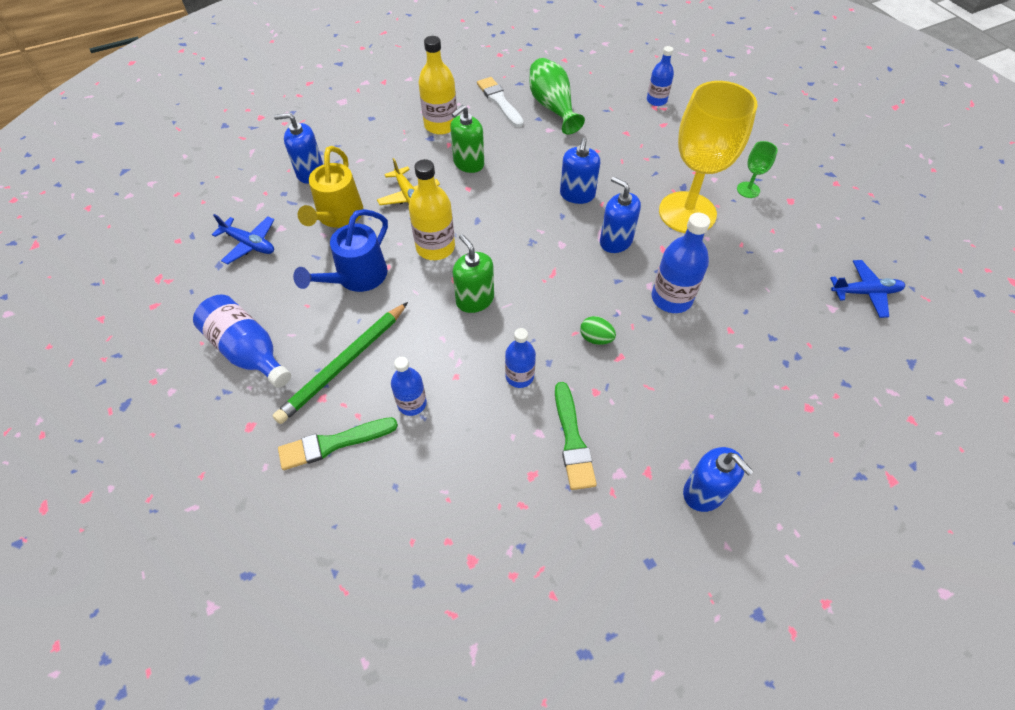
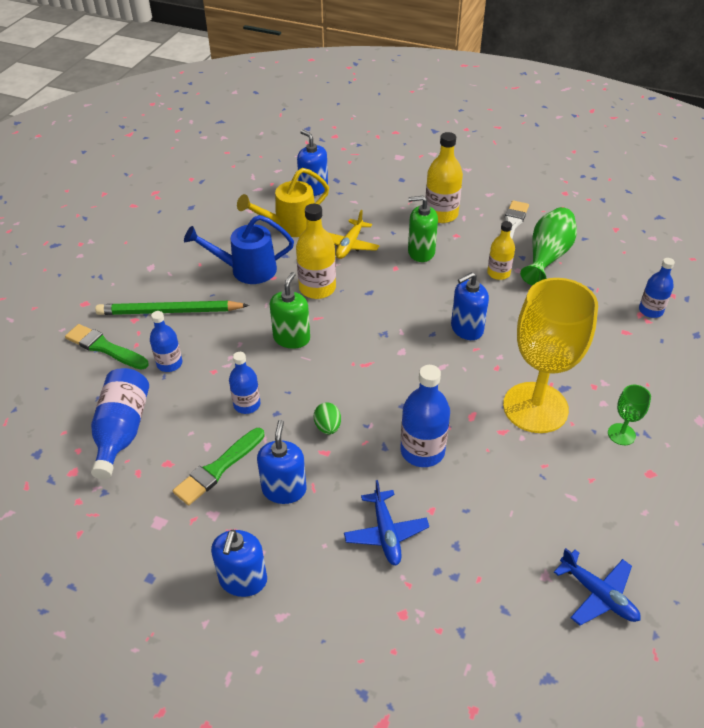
camera: 50 degrees right, 10 degrees down
(248, 351) = (138, 264): blue bottle -> blue bottle (122, 431)
(249, 244) = (221, 207): blue plane -> blue plane (386, 533)
(540, 141) = (498, 273): none -> yellow bottle
(615, 241) = (444, 381): blue soap dispenser -> blue soap dispenser (284, 489)

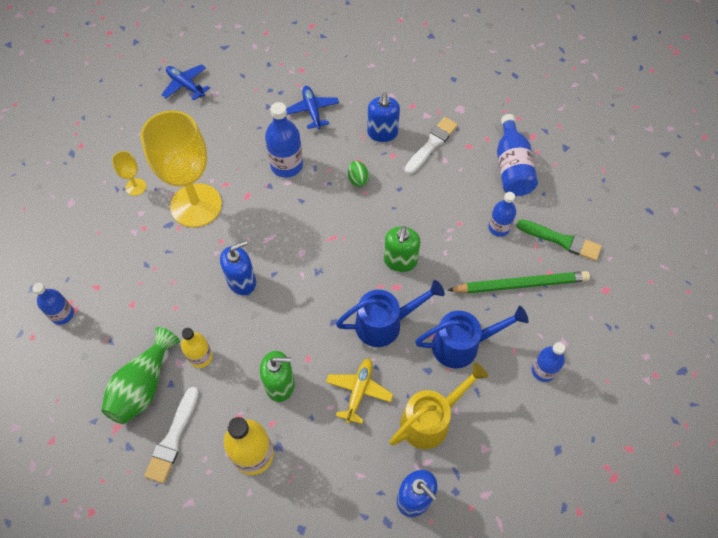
camera: 175 degrees right, 15 degrees up
(218, 468) = (431, 144): green brush -> white brush
(243, 580) = (397, 81): blue soap dispenser -> none
(247, 404) = (424, 194): blue bottle -> blue bottle (543, 370)
(317, 288) = (385, 323): yellow bottle -> blue watering can
(621, 434) = (136, 187): green goblet -> yellow goblet

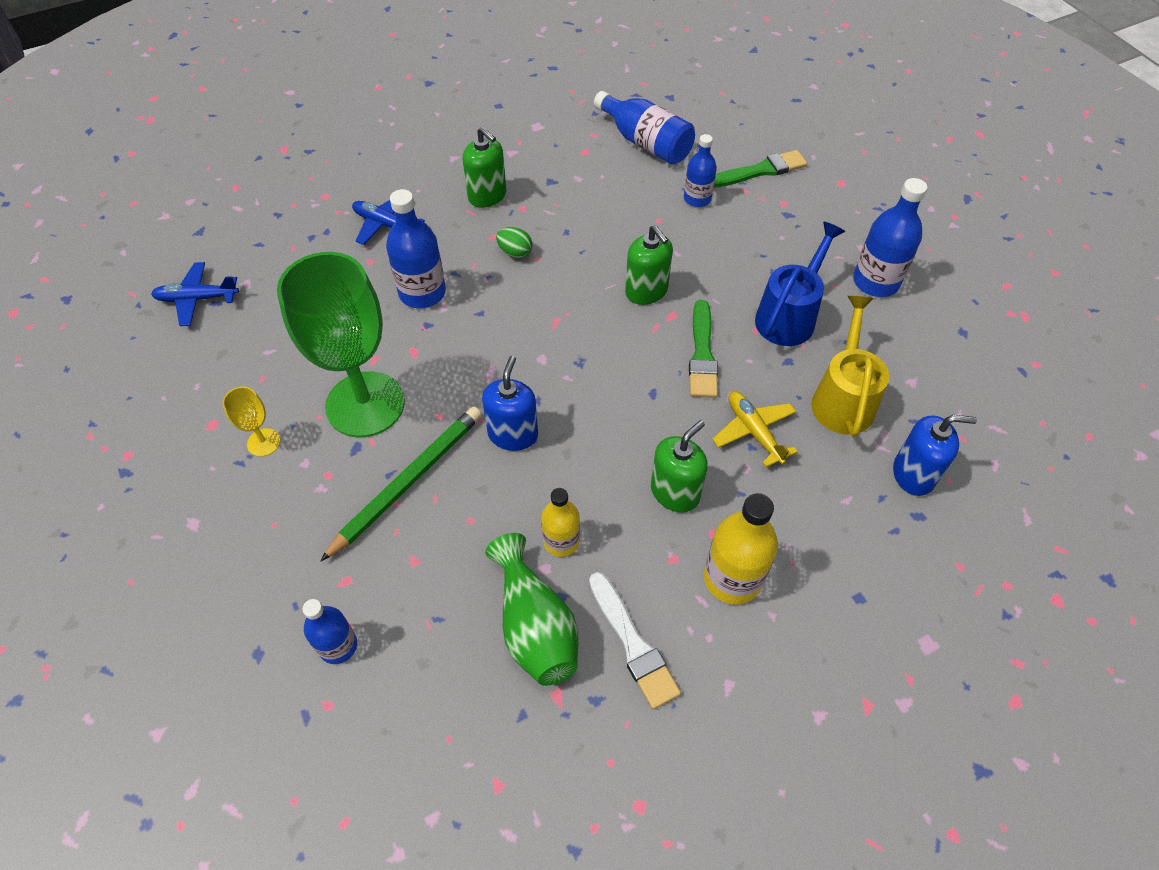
camera: 45 degrees left, 5 degrees down
(196, 205) = (365, 404): yellow goblet -> green goblet
(382, 133) = (487, 196): blue soap dispenser -> green soap dispenser
(385, 323) = (702, 354): blue watering can -> green brush
(431, 144) = (548, 173): white brush -> none
(520, 285) = (772, 230): green pencil -> green pencil (408, 482)
(543, 370) = (875, 282): blue bottle -> blue bottle, size x1.57

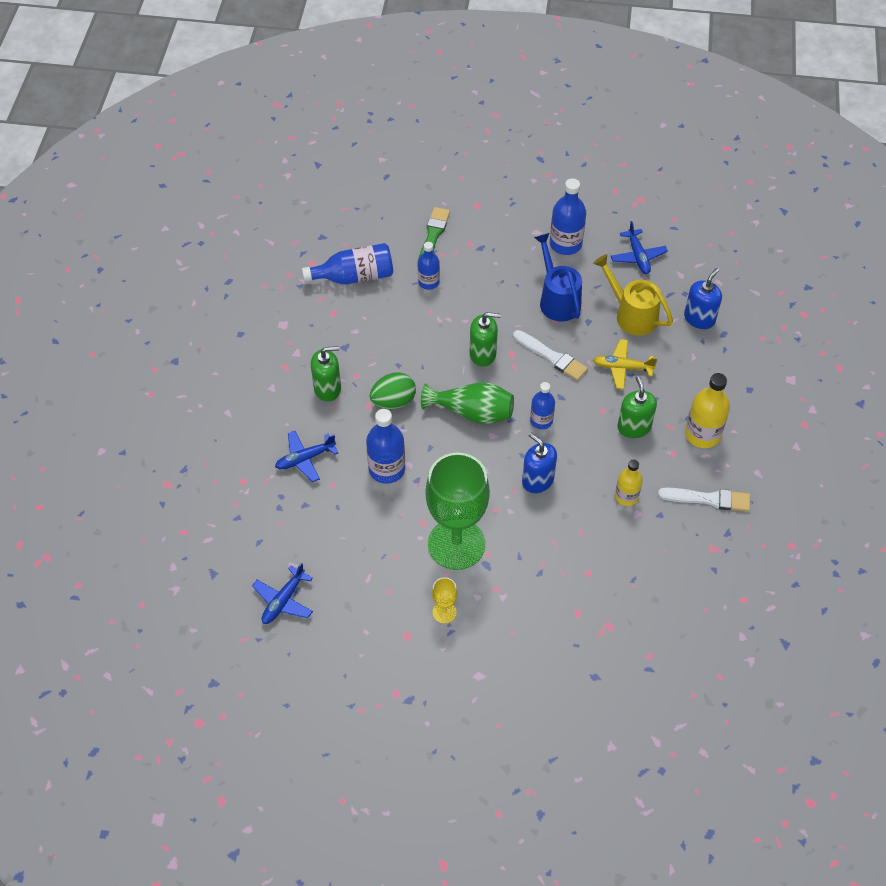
camera: 55 degrees left, 0 degrees up
(338, 646) = (617, 634): blue bottle -> blue bottle (541, 420)
(408, 482) = (532, 550): green pencil -> none
(515, 252) = (393, 401): green egg -> green egg, size x1.61
(534, 626) = (669, 537): green vase -> green vase (472, 412)
(702, 354) = (552, 357): green brush -> white brush
(936, 358) = (638, 256): none -> blue plane

